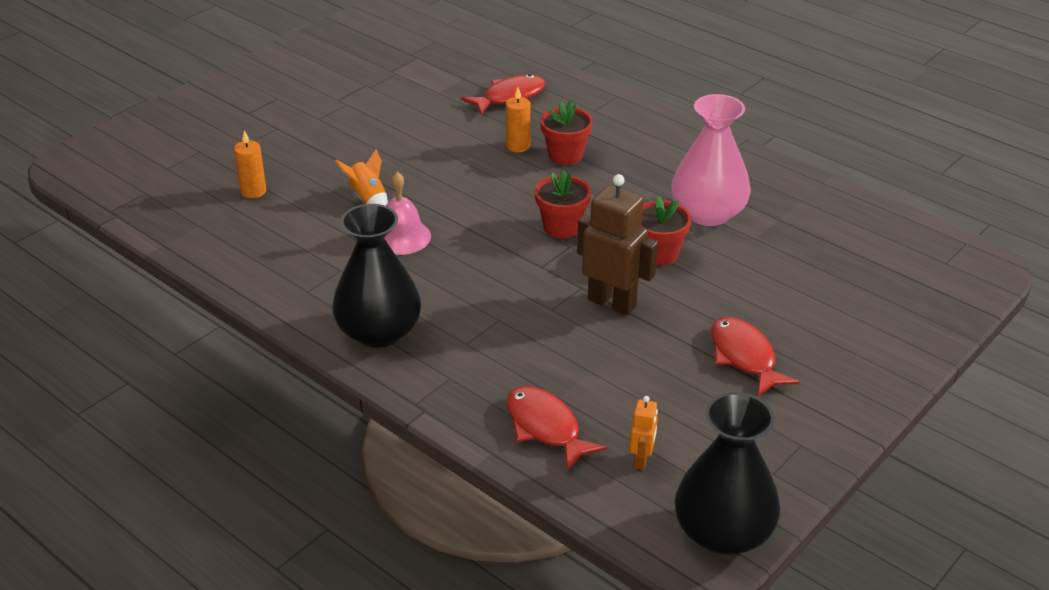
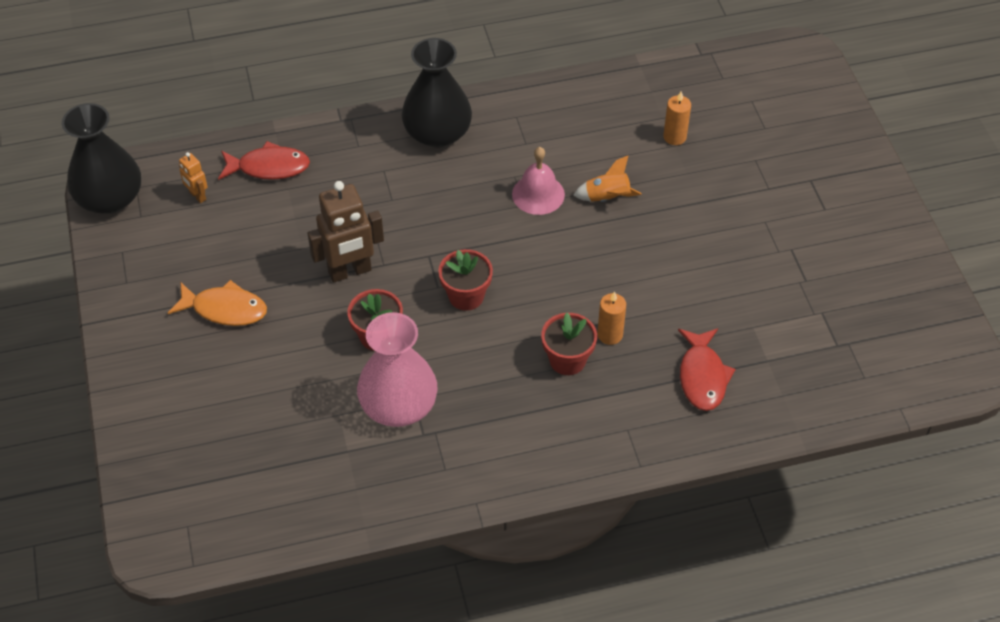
camera: 125 degrees right, 15 degrees up
(744, 357) = (225, 309): red fish -> orange fish

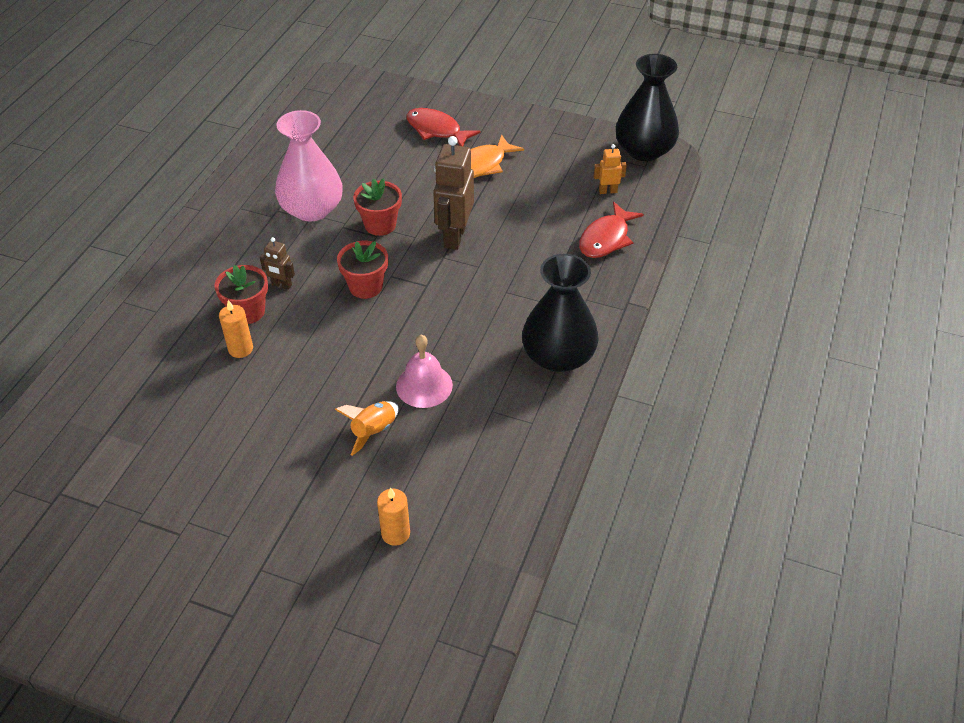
camera: 125 degrees right, 5 degrees down
(516, 358) = (281, 285): none -> brown robot
(702, 376) = (142, 381): red fish -> red fish (436, 130)

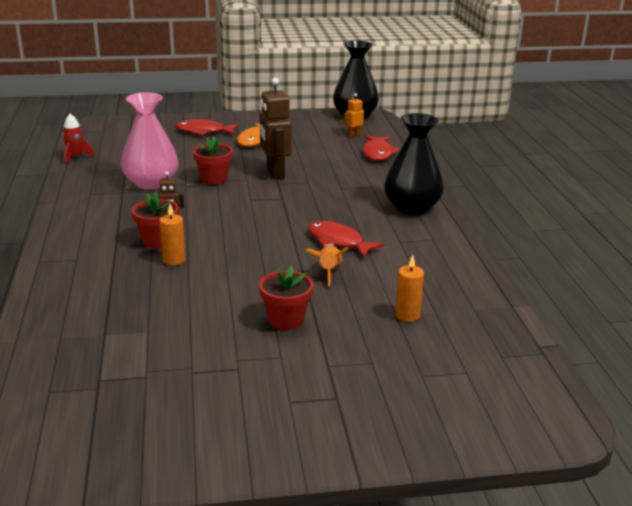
camera: 30 degrees left, 20 degrees down
(270, 137) = (75, 157): none -> red rocket
(365, 286) = (238, 208): red flower pot -> red flower pot (286, 320)
(424, 385) = (338, 242): pink bell -> red fish

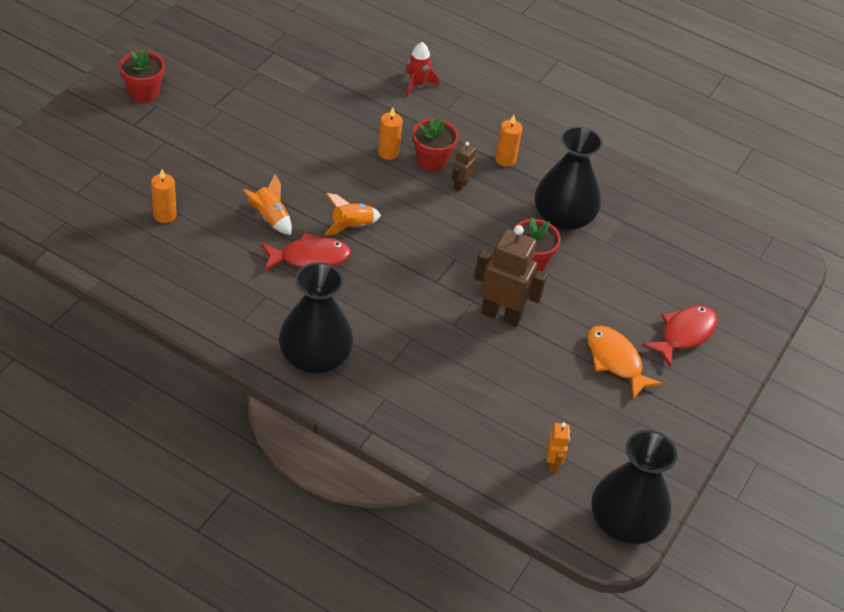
camera: 125 degrees right, 20 degrees up
(75, 157) = (684, 201): red rocket -> red rocket (417, 84)
(113, 217) = (505, 159): none -> orange candle
(151, 183) = (563, 217): pink vase -> black vase
(281, 241) = (351, 226): none -> orange rocket
(286, 320) = (237, 156): red flower pot -> red flower pot (144, 92)
(378, 153) = (472, 440): red fish -> none

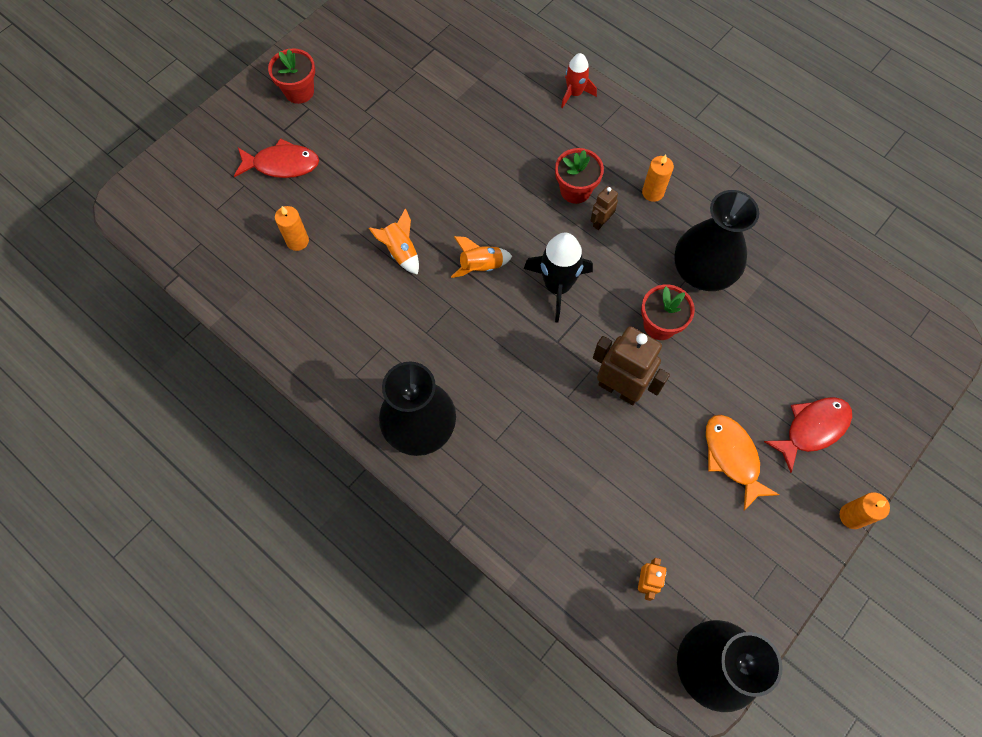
camera: 15 degrees right, 20 degrees up
(310, 257) = (433, 302): red fish -> red fish (282, 164)
(388, 152) = (532, 177): orange candle -> orange candle (852, 516)
(428, 238) = (557, 286): none -> black rocket

